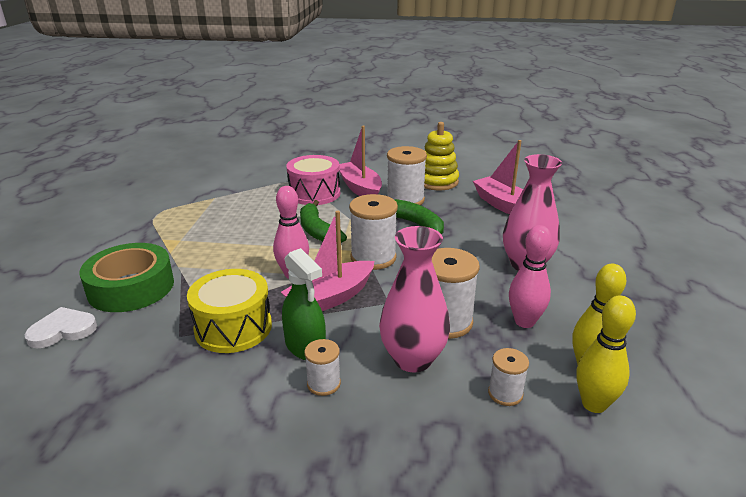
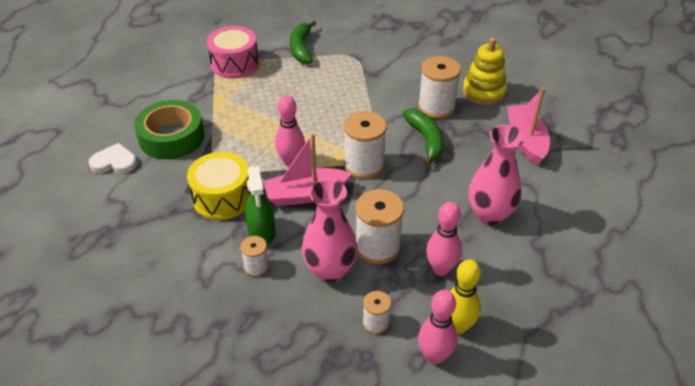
camera: 25 degrees right, 15 degrees up
(314, 193) = (360, 76): pink drum -> pink drum (234, 64)
(318, 231) = (337, 122): green banana -> green banana (301, 48)
(360, 188) = (405, 80): pink boat -> none
(594, 404) = (434, 356): yellow bowling pin -> pink bowling pin

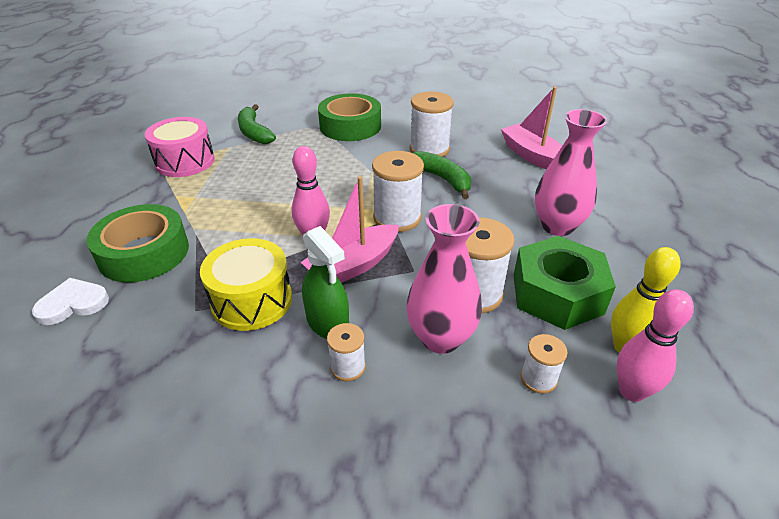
camera: 25 degrees left, 5 degrees down
(384, 63) = (350, 126): none -> green tape
(440, 269) = (557, 294): pink bowling pin -> green nut
(483, 92) = (462, 128): yellow stacking toy -> none

